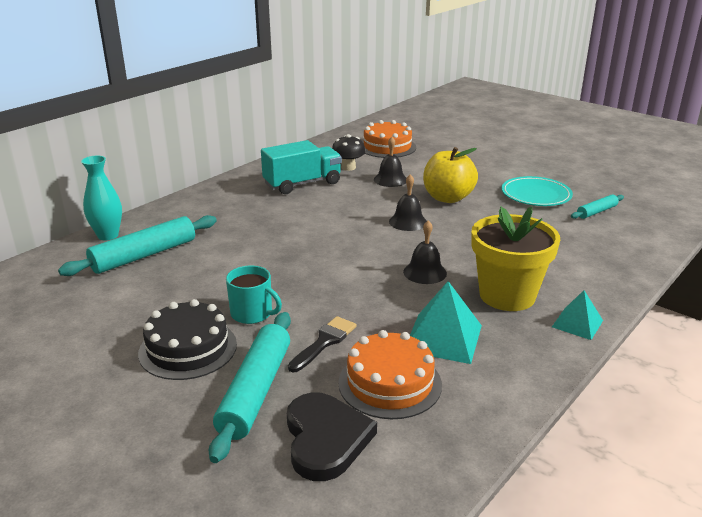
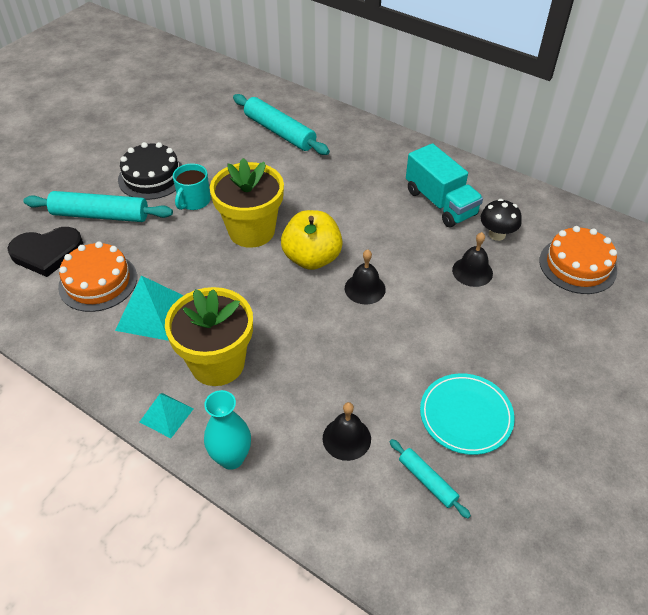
camera: 85 degrees right, 20 degrees up
(108, 235) = (310, 108): turquoise vase -> turquoise vase (231, 458)
(318, 275) = (251, 231): none -> yellow flower pot
(324, 342) = (152, 243): black brush -> none
(425, 272) = (259, 302): black bell -> black bell (346, 438)
(447, 198) = (434, 323): yellow apple -> yellow apple (312, 258)

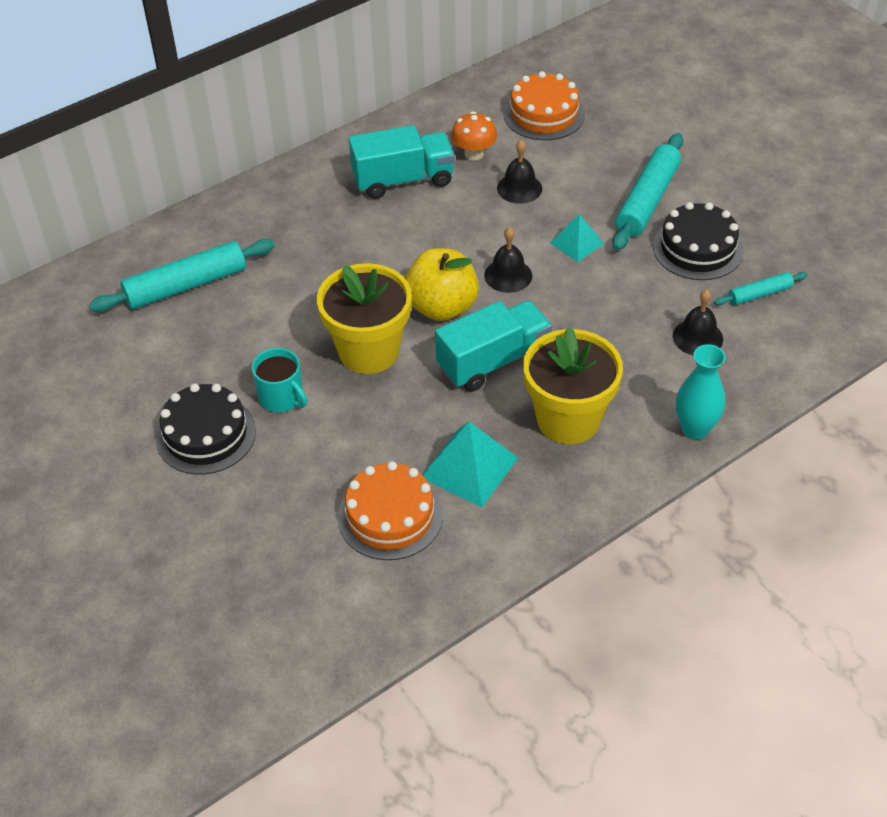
camera: 70 degrees left, 0 degrees up
(47, 252) = (306, 568): black heart -> none
(100, 215) = (258, 501): turquoise rolling pin -> turquoise rolling pin (647, 200)
(166, 415) = (624, 474): turquoise pyramid -> turquoise pyramid (577, 243)
(265, 302) = (493, 361): none -> turquoise truck
(466, 415) = (697, 248): turquoise plate -> black cake
(497, 234) = (474, 154): black mushroom -> orange mushroom

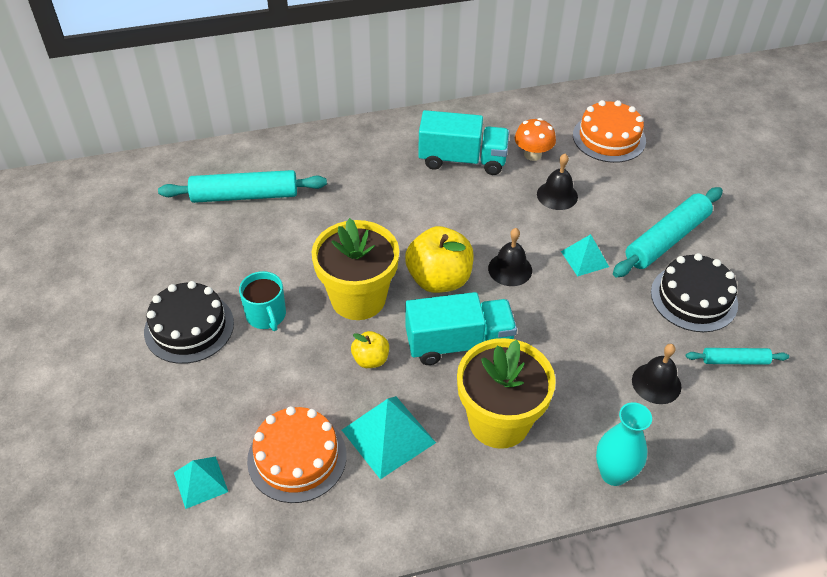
camera: 20 degrees right, 0 degrees up
(306, 570) = (201, 482): none -> turquoise pyramid
(413, 404) = (370, 359): none -> yellow apple

